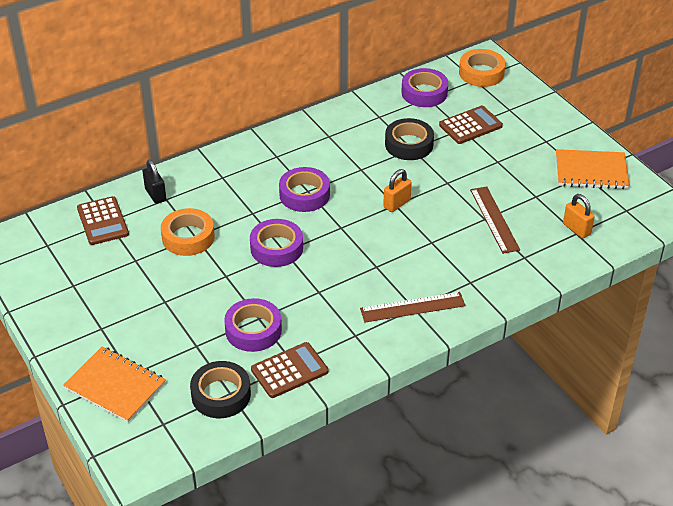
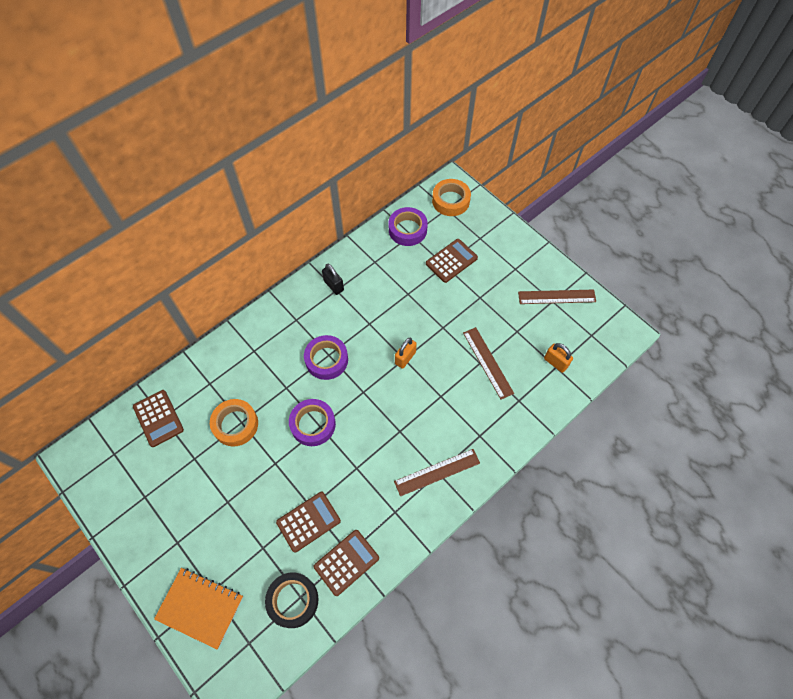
camera: 10 degrees left, 20 degrees up
(155, 195) = (199, 380): black padlock -> black padlock (333, 285)
(253, 330) = (308, 521): purple tape -> brown calculator
(409, 144) = (404, 289): black tape -> none
(591, 171) = (556, 297): orange notebook -> brown ruler

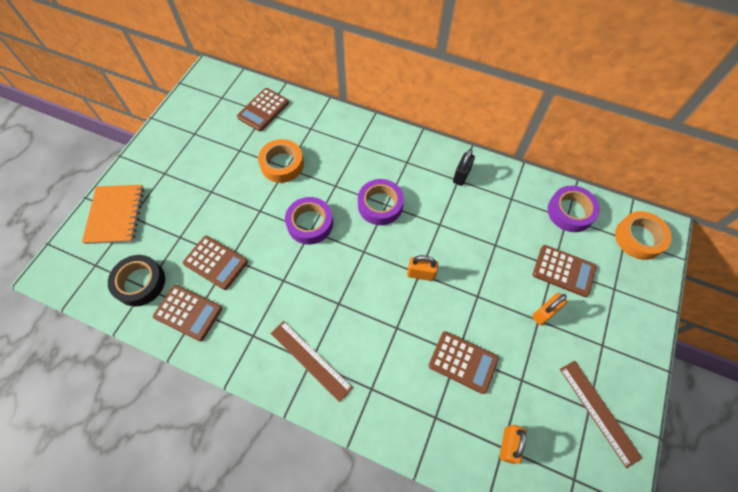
camera: 65 degrees right, 0 degrees up
(476, 291) = (544, 313): none -> orange padlock
(487, 362) = (463, 362): brown ruler -> brown calculator

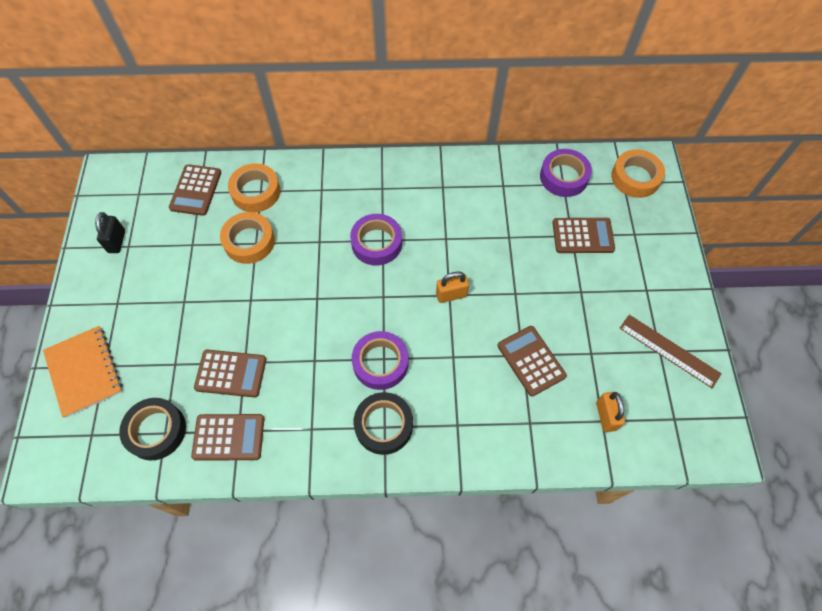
camera: 25 degrees left, 0 degrees up
(306, 128) = (256, 192): none -> orange tape
(310, 223) = (312, 291): purple tape -> purple tape (380, 363)
(310, 360) = (383, 425): brown ruler -> black tape
(461, 175) = (444, 181): black padlock -> black padlock (117, 241)
(463, 362) = (531, 361): brown calculator -> brown calculator turned 120 degrees counterclockwise
(544, 313) = (583, 283): orange padlock -> none

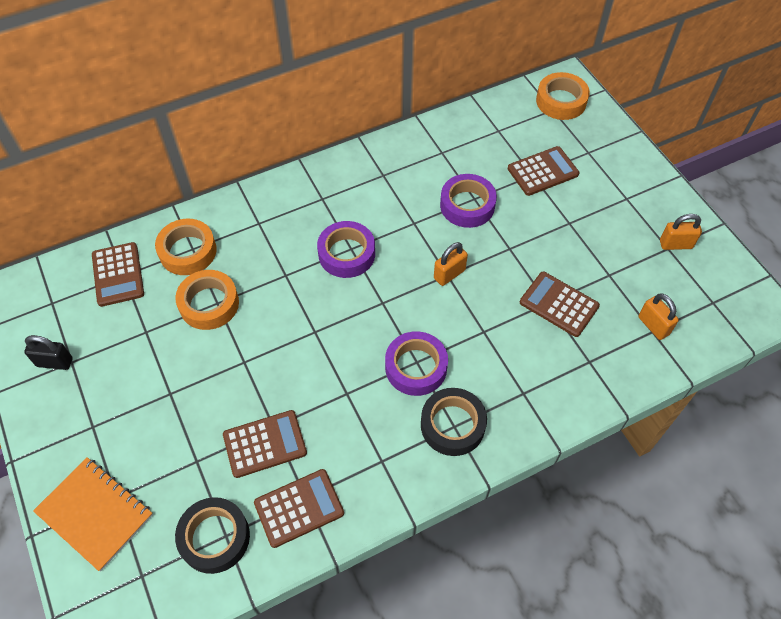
camera: 25 degrees left, 5 degrees down
(117, 241) = (54, 362): black padlock -> black padlock turned 60 degrees counterclockwise
(563, 177) = (495, 124): purple tape -> purple tape (467, 205)
(669, 350) = (675, 244): brown ruler -> orange padlock

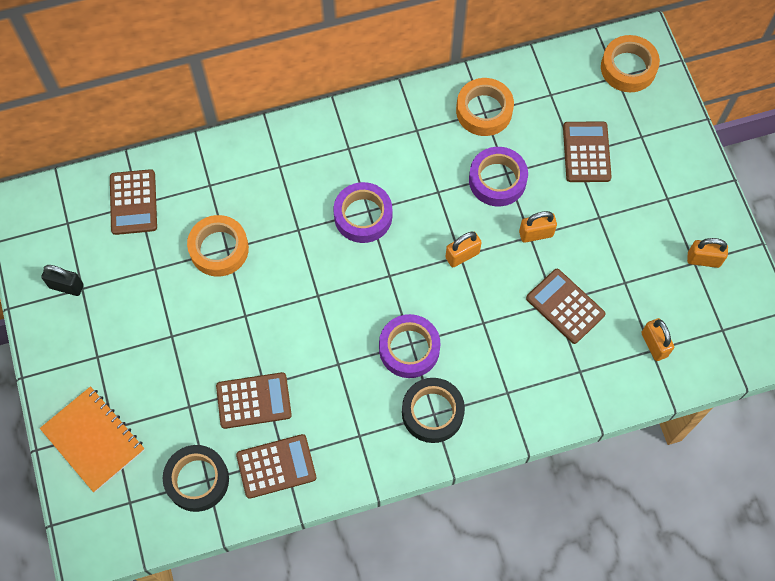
camera: 10 degrees right, 10 degrees up
(188, 251) = (204, 187): orange tape -> orange tape (484, 111)
(514, 245) = (536, 234): none -> orange padlock
(542, 171) = (586, 152): brown calculator -> brown calculator turned 75 degrees counterclockwise

